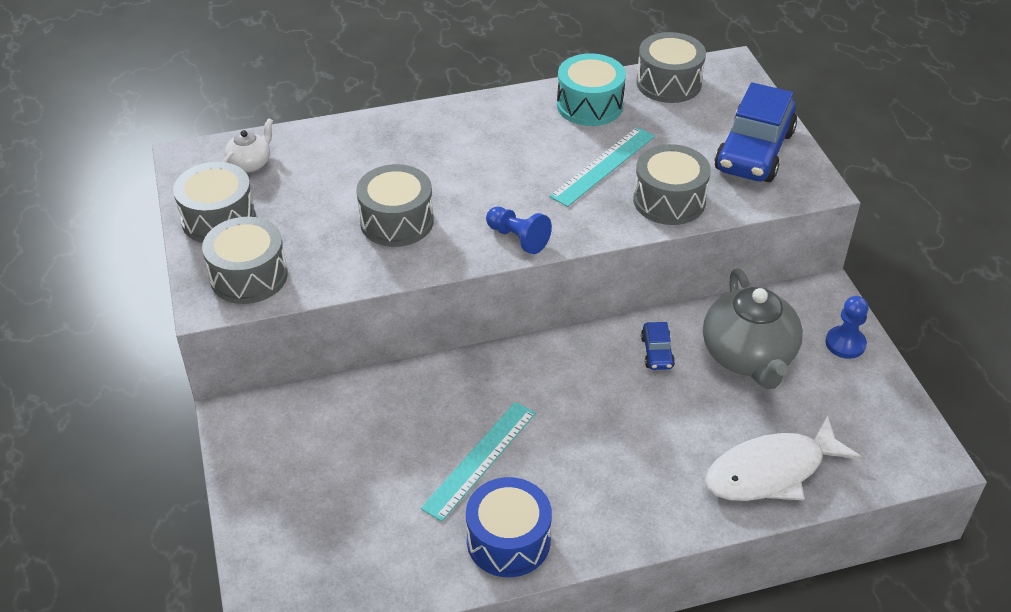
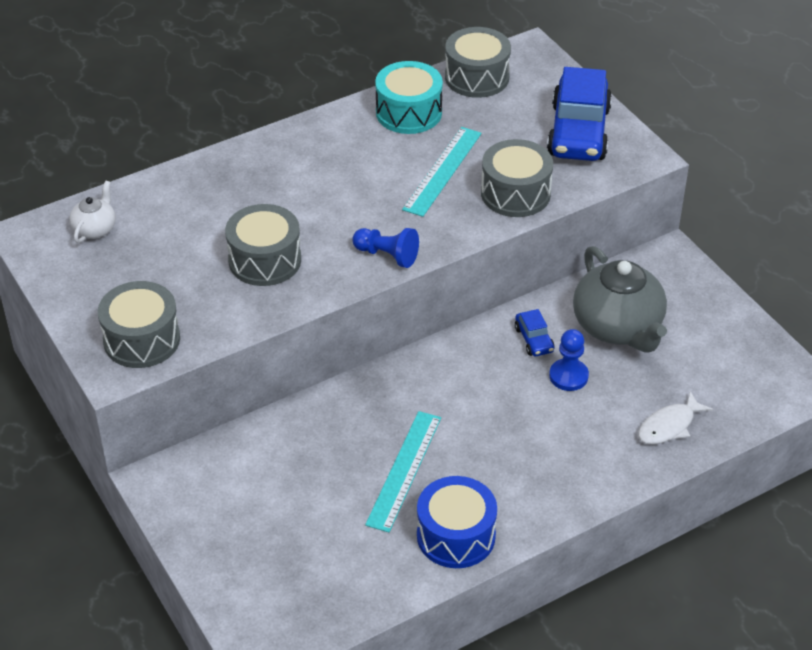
camera: 15 degrees left, 0 degrees up
(218, 219) = (87, 290): grey drum -> none
(771, 471) = (669, 426): white fish -> white fish, size x0.58
(845, 343) = (701, 298): blue pawn -> blue pawn (568, 376)

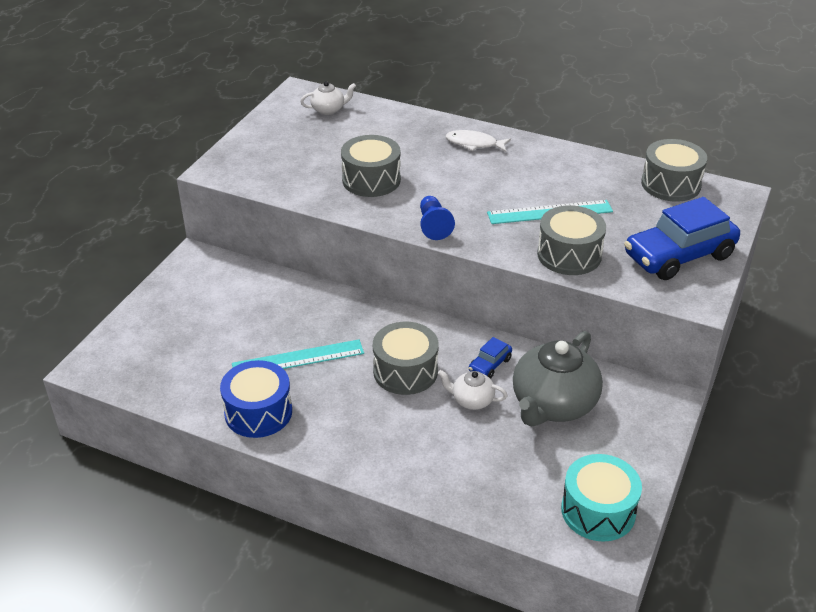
camera: 55 degrees right, 5 degrees down
(142, 340) = (250, 167): grey drum -> grey drum (405, 371)
(408, 112) = (590, 172): turquoise drum -> turquoise drum (598, 511)
(568, 376) = (471, 400): blue pawn -> white teapot
(669, 426) = (476, 482): white fish -> white fish (474, 144)

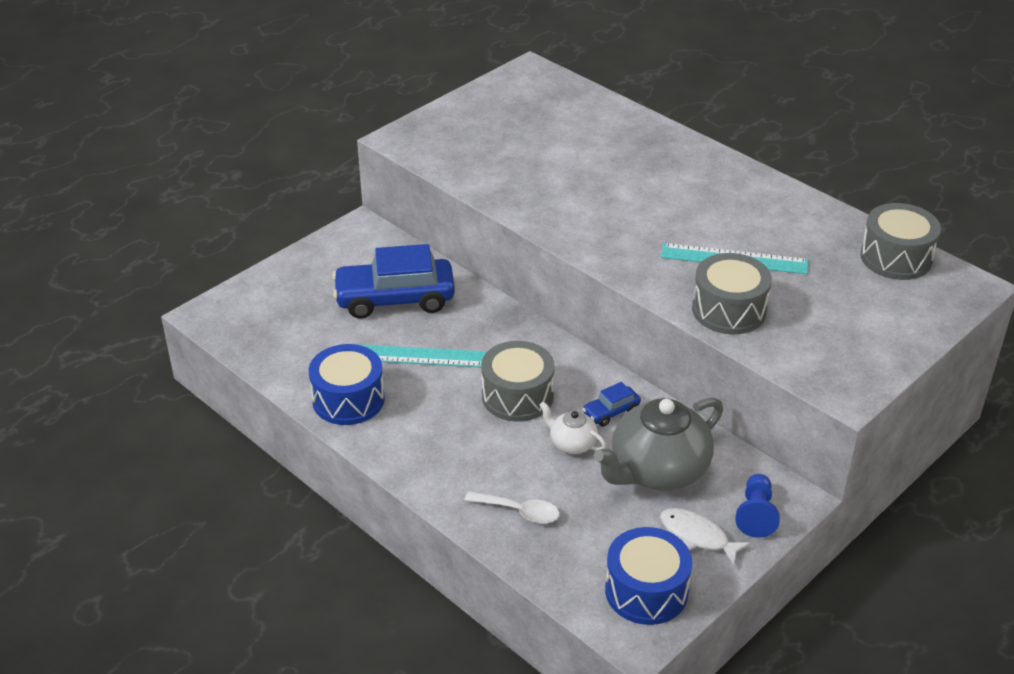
camera: 20 degrees right, 0 degrees up
(328, 110) = (552, 96): white teapot -> none
(371, 180) = (556, 182): grey drum -> none
(433, 226) = (596, 246): blue pawn -> blue pawn (756, 514)
(458, 472) = (519, 511): none -> white spoon
(474, 144) = (692, 165): white fish -> white fish (697, 536)
(598, 511) = (646, 591): turquoise drum -> blue drum
(679, 256) = (855, 340): blue car -> blue car (395, 299)

